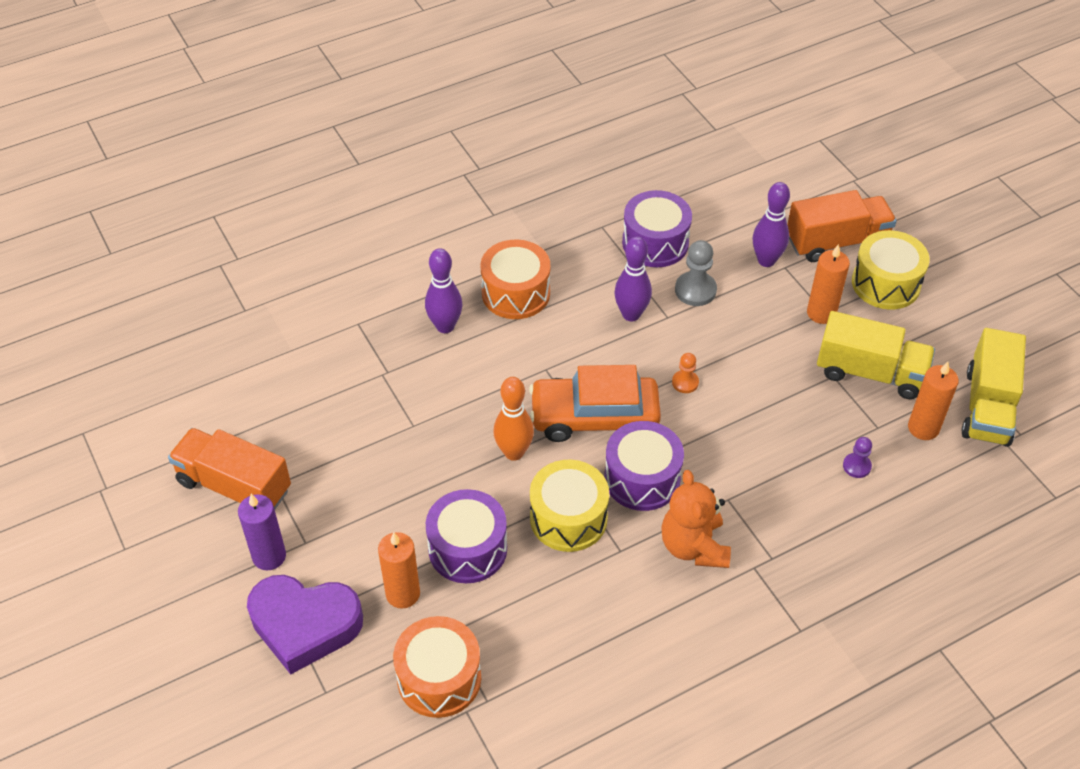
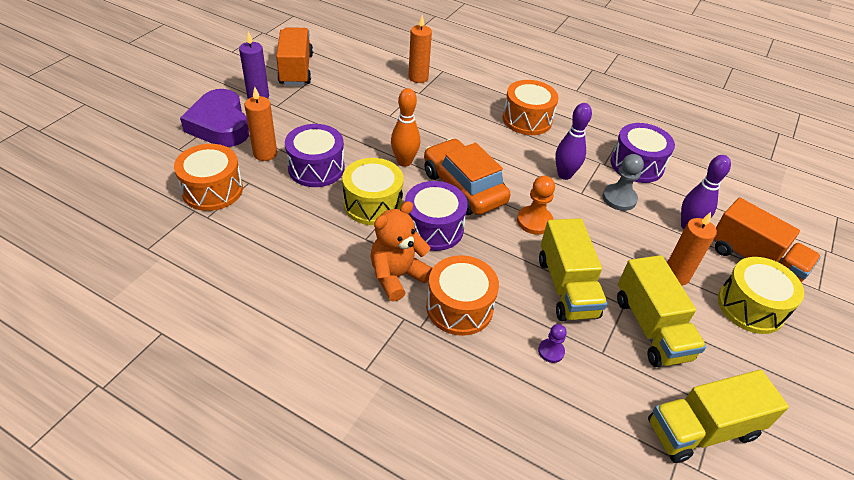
camera: 55 degrees right, 5 degrees down
(445, 326) = (473, 101): purple bowling pin -> none
(685, 382) = (534, 221): orange pawn -> orange pawn, size x1.64
(765, 512) = (459, 307): none -> orange drum
(788, 408) = (566, 287): none -> yellow truck
(923, 428) = (632, 386): orange candle -> orange candle (418, 77)

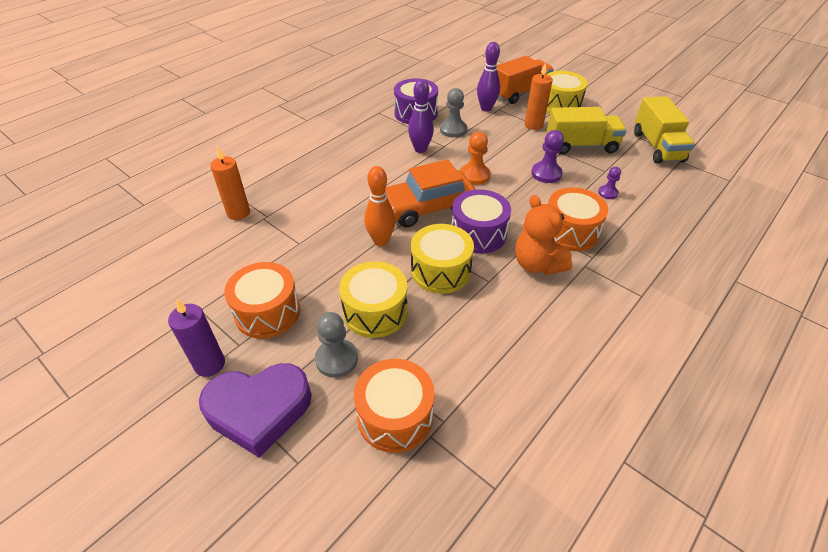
camera: 75 degrees left, 0 degrees up
(265, 154) = (336, 359): orange candle -> grey pawn
(296, 69) = (164, 320): orange truck -> none
(316, 168) = (375, 311): purple drum -> yellow drum
(527, 119) = (339, 154): orange drum -> orange drum (267, 312)
(566, 287) = (546, 174): yellow truck -> purple pawn

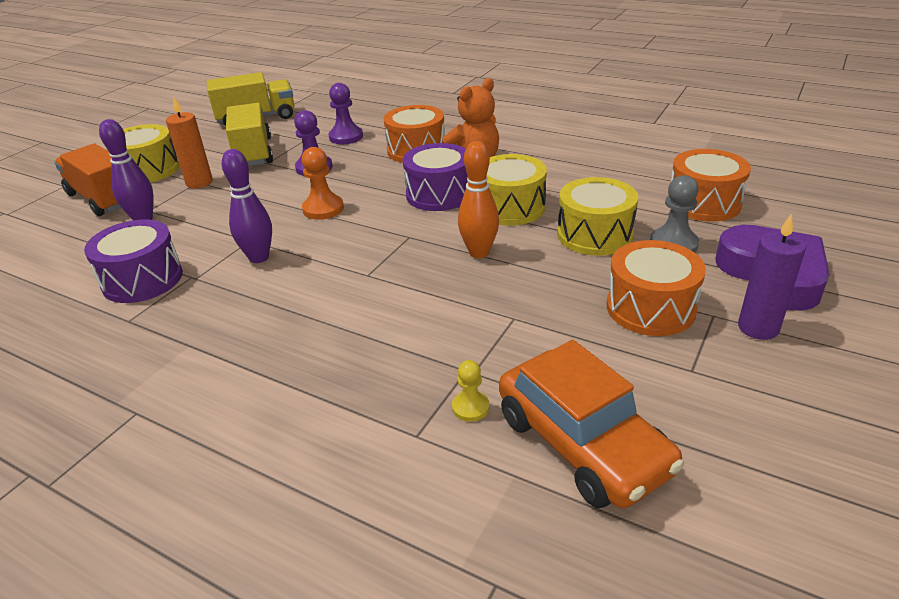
camera: 100 degrees left, 10 degrees down
(238, 213) = (470, 407): orange candle -> yellow pawn
(426, 207) = (400, 232): orange car -> orange car (582, 443)
(453, 130) = (204, 238): grey pawn -> none
(607, 193) = (346, 137): purple pawn -> purple pawn, size x1.64

